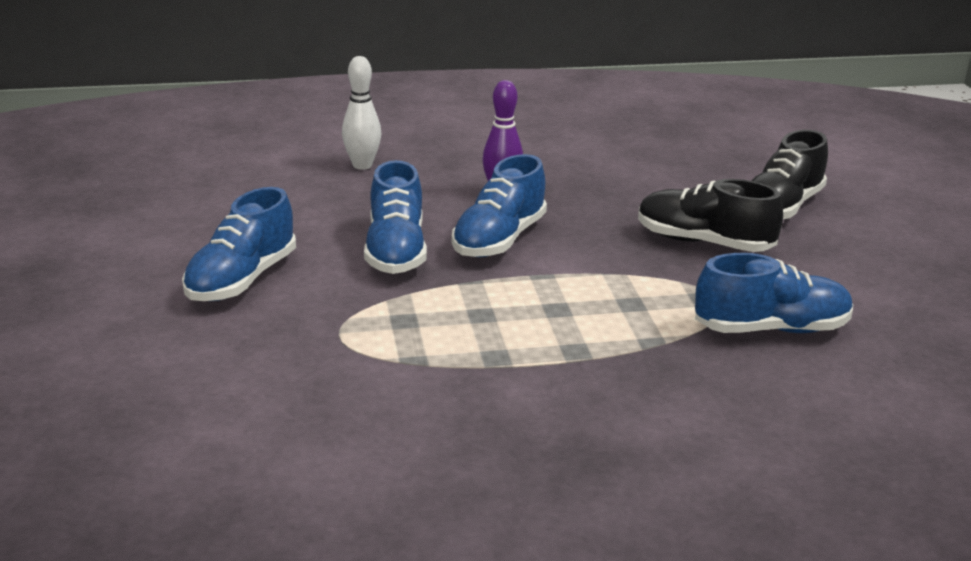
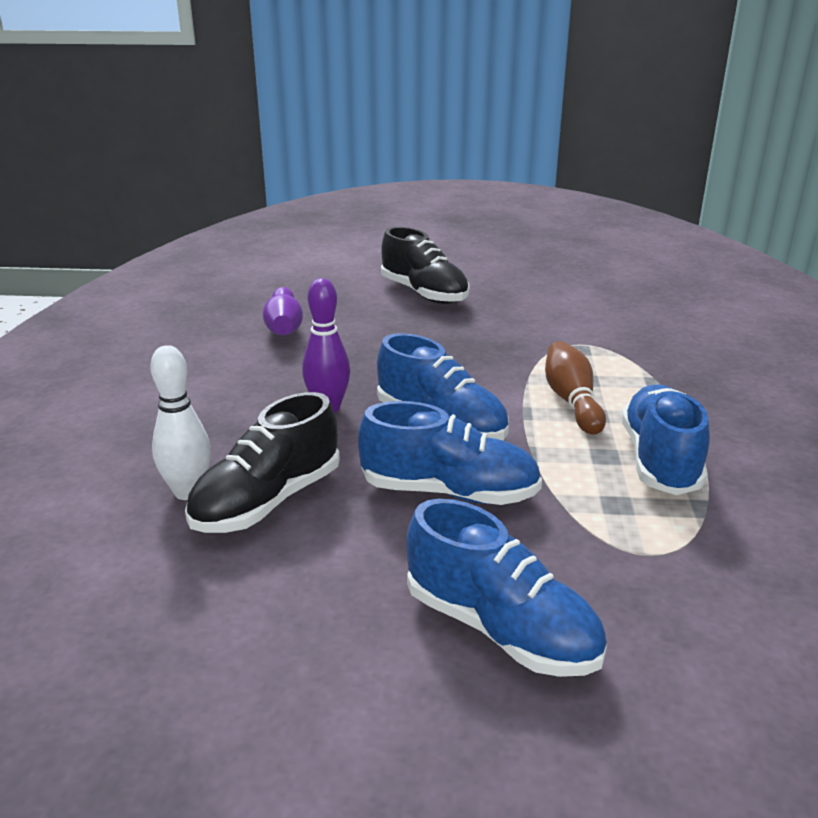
camera: 75 degrees left, 0 degrees up
(579, 297) = (572, 401): none -> brown bowling pin
(642, 155) = (284, 326): none -> purple bowling pin
(704, 242) = (478, 332): black shoe -> black shoe (268, 501)
(771, 329) = (629, 335): blue shoe -> blue shoe (659, 460)

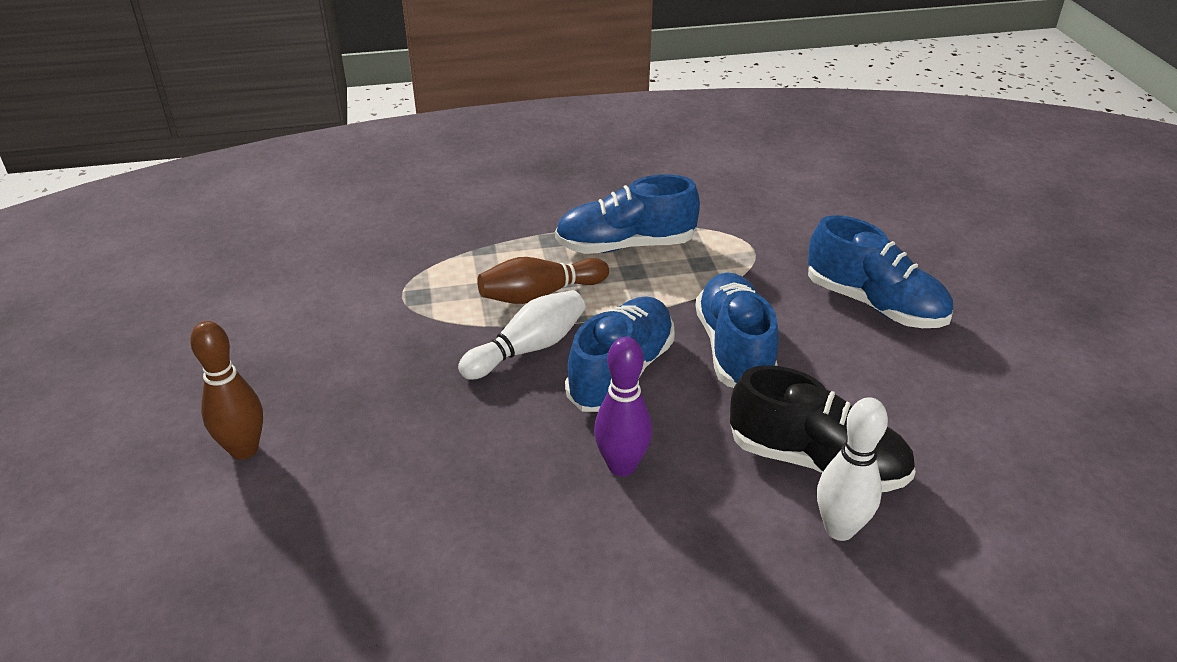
camera: 105 degrees left, 10 degrees up
(284, 326) = (389, 586): purple bowling pin -> none
(424, 294) = (244, 449): black shoe -> brown bowling pin
(491, 387) = (528, 349): none -> white bowling pin
(500, 629) = (874, 304): blue shoe -> blue shoe turned 105 degrees clockwise

